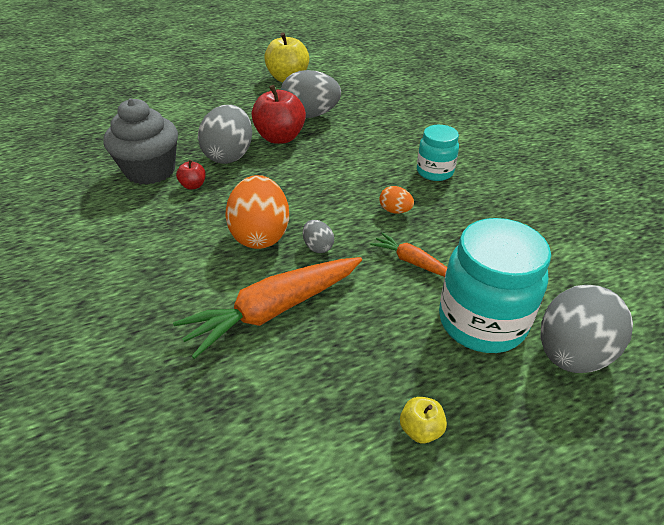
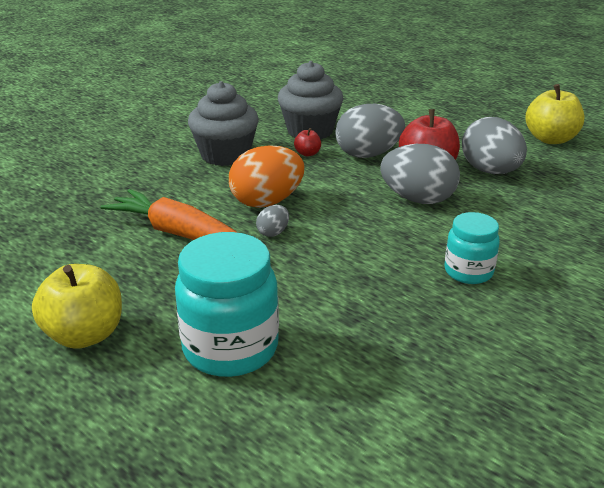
camera: 65 degrees right, 10 degrees down
(139, 236) = (225, 155): none -> grey cupcake
(395, 211) = (366, 261): orange egg -> none
(412, 262) = (291, 288): orange carrot -> none
(420, 429) = (85, 334): yellow apple -> yellow apple, size x2.11
(571, 353) = (218, 418): grey egg -> grey egg (418, 199)

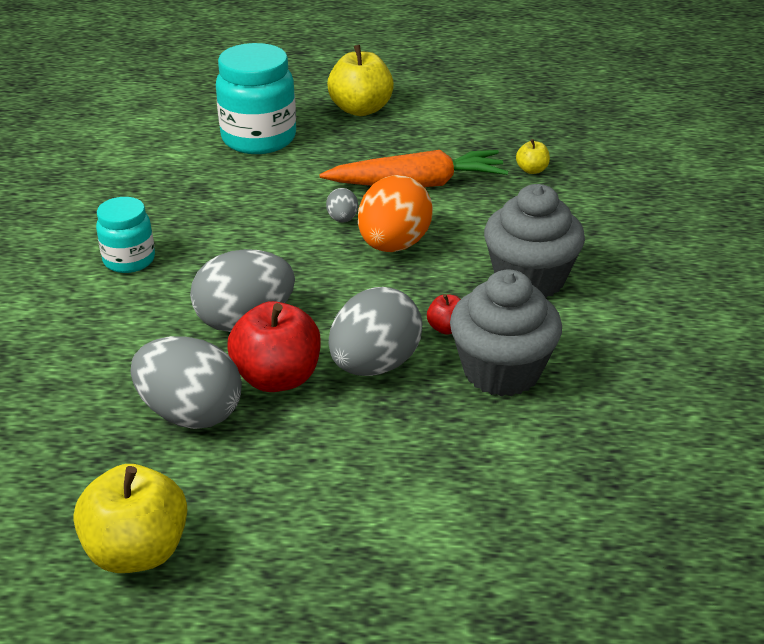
camera: 140 degrees right, 5 degrees up
(89, 207) = (532, 170): none -> yellow apple

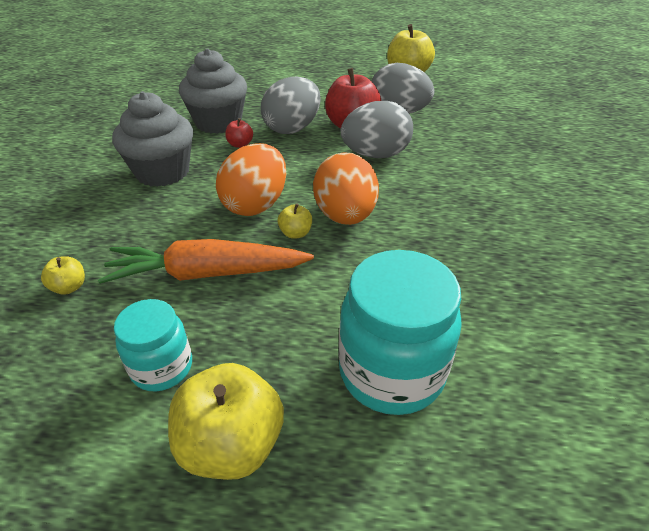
camera: 175 degrees left, 5 degrees up
(129, 260) = (480, 203): turquoise jar -> turquoise jar (162, 367)
(290, 238) = (345, 216): none -> orange egg
(342, 219) = (295, 233): grey egg -> yellow apple

